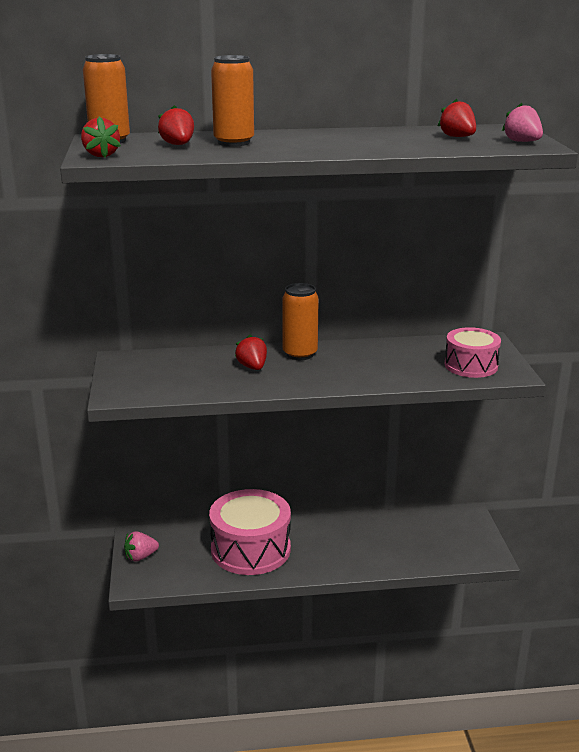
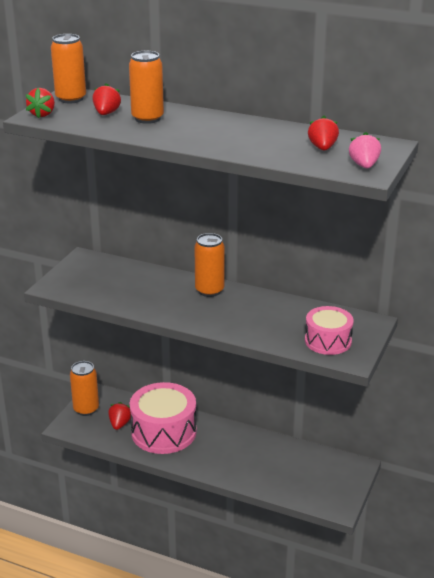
camera: 30 degrees right, 5 degrees up
(140, 557) = (86, 409): pink strawberry -> orange can
(252, 367) = (163, 292): red strawberry -> red strawberry (120, 424)

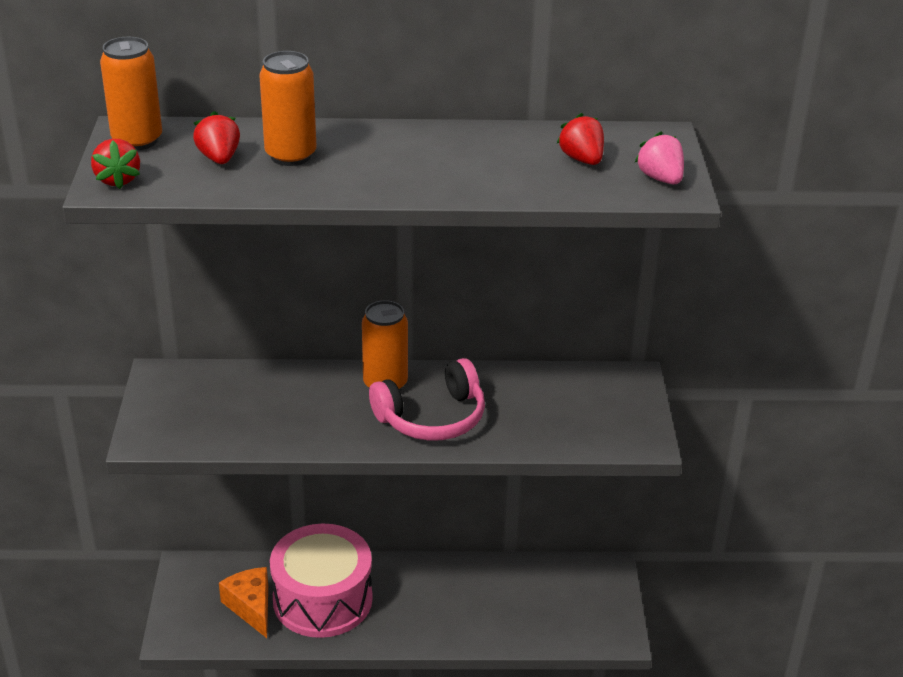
camera: 25 degrees left, 5 degrees up
(86, 409) = (186, 598): orange can -> none
(120, 424) = (251, 607): red strawberry -> orange cheese
(224, 314) = (432, 418): none -> pink headphones
(328, 341) = (597, 422): pink drum -> none

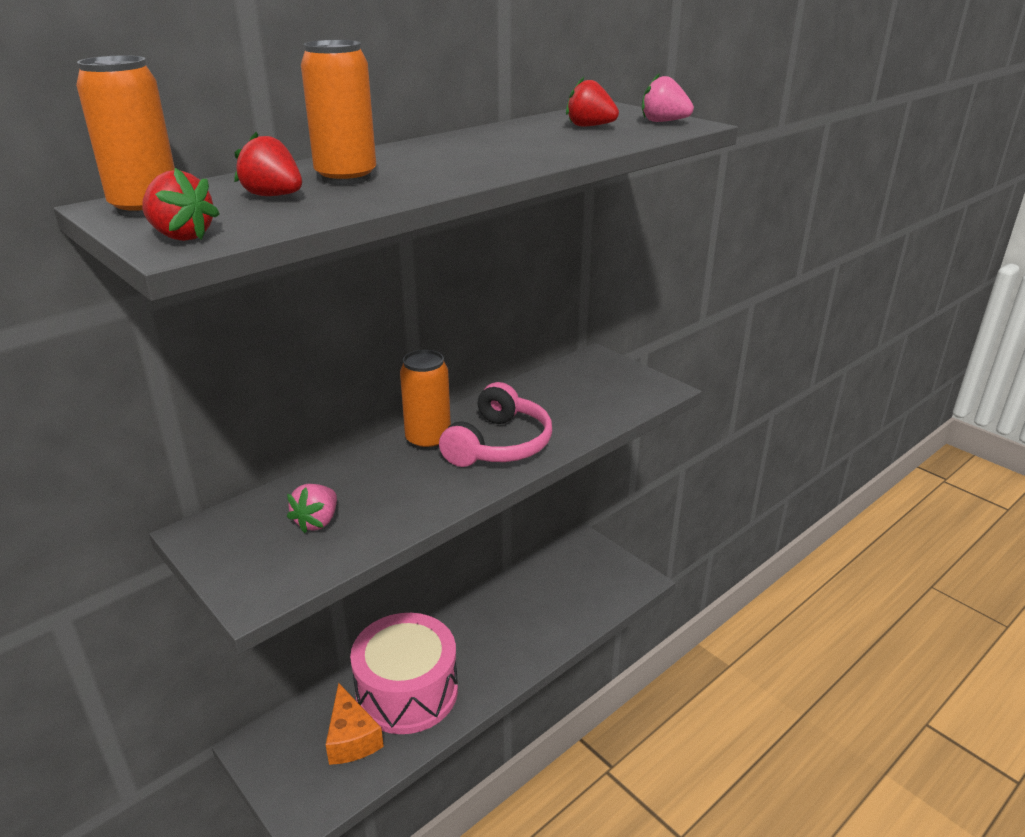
camera: 40 degrees left, 5 degrees down
(234, 408) = (317, 522): none -> pink strawberry
(251, 607) = (351, 738): orange cheese -> orange cheese turned 135 degrees counterclockwise

